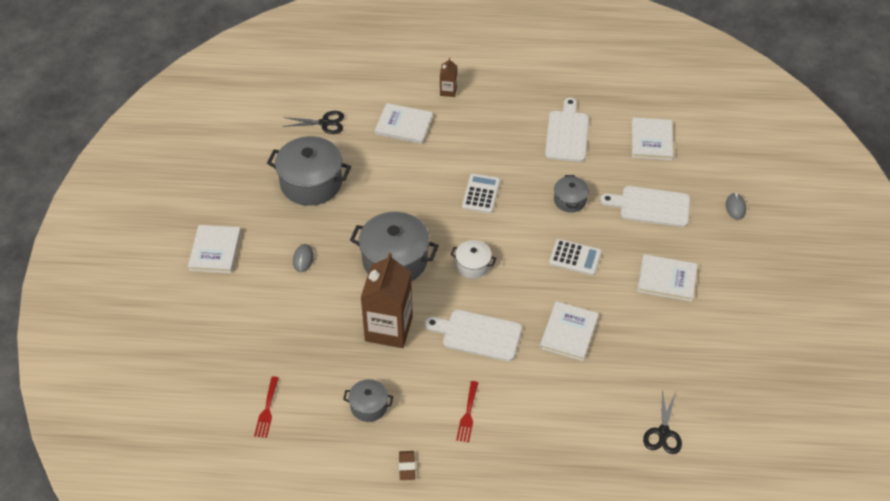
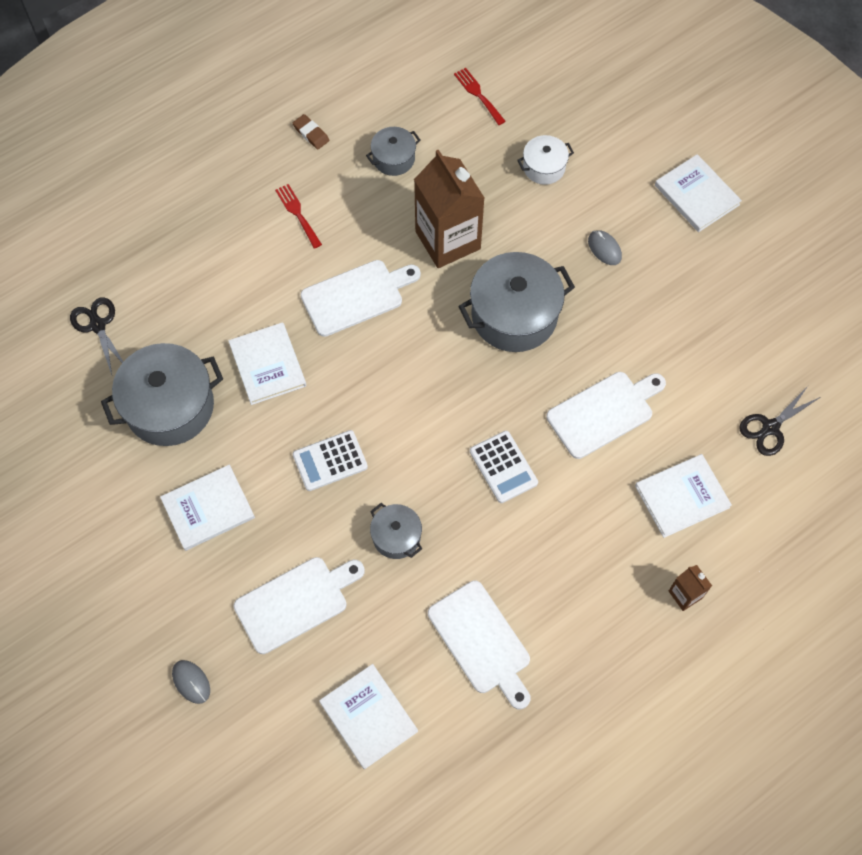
camera: 140 degrees right, 15 degrees up
(311, 183) = (695, 339): grey pot -> grey pot (170, 406)
(400, 183) = (603, 412): none -> white cutting board
(473, 265) = (430, 369): white pot -> white pot (544, 167)

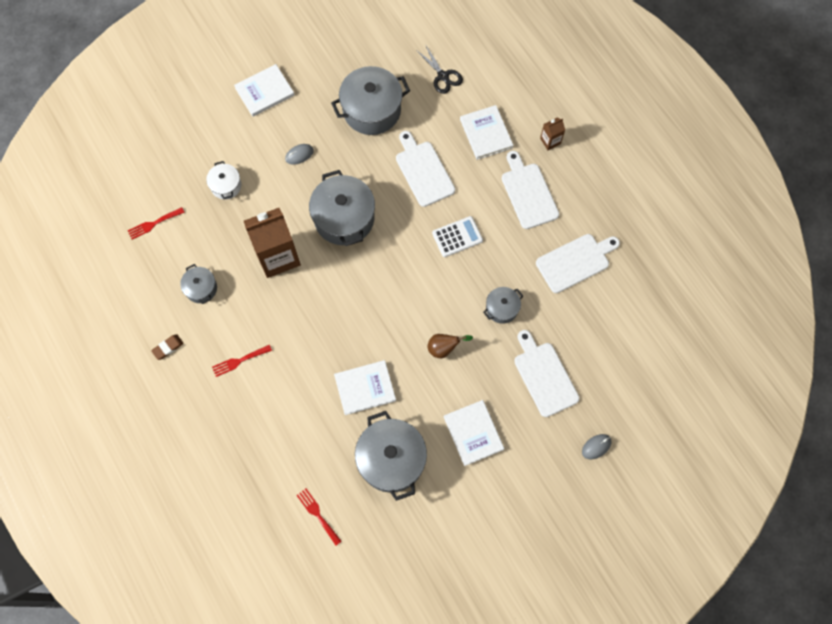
camera: 85 degrees left, 5 degrees up
(98, 325) = (317, 514): black scissors -> red fork
(330, 461) = (444, 348): white calculator -> brown pear
(356, 296) = (316, 322): white cutting board -> white cutting board (528, 193)
(368, 716) = (622, 334): white book -> none
(693, 334) = (372, 110): none -> grey pot

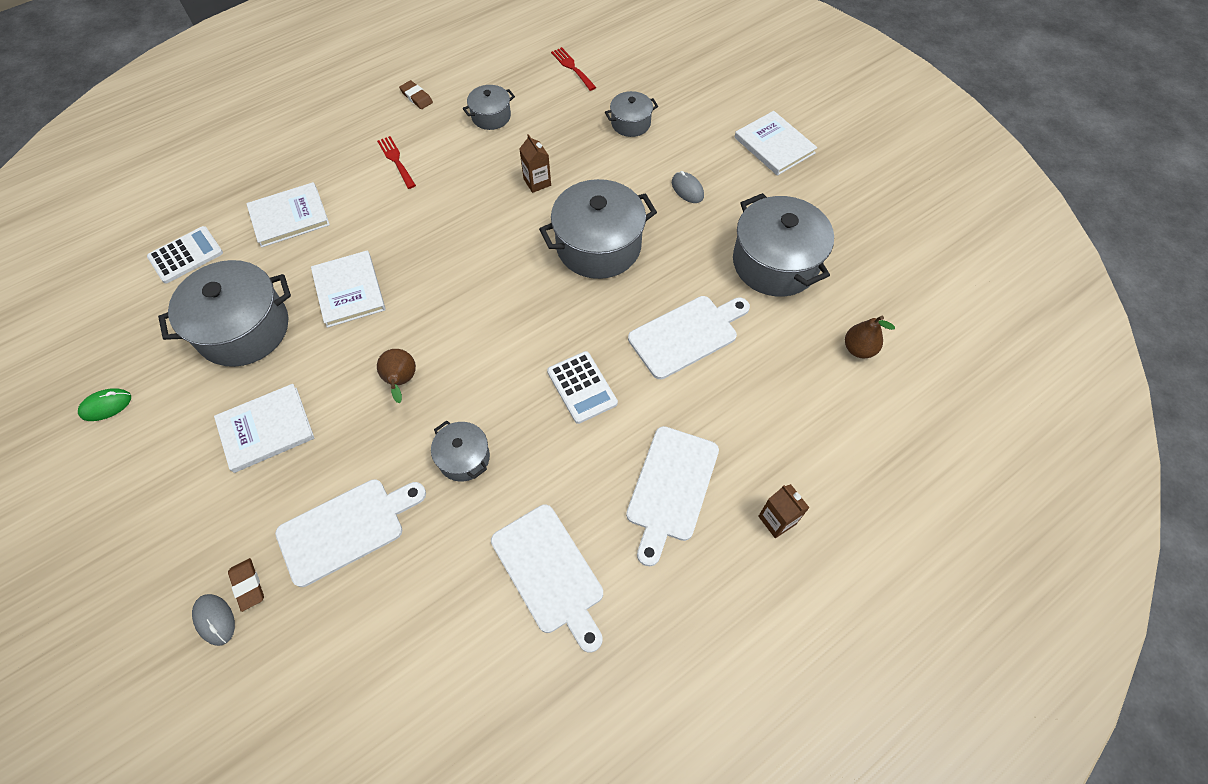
camera: 85 degrees right, 10 degrees down
(226, 186) = (630, 123): white pot -> grey pot
(278, 256) = (537, 182): brown carton -> brown carton, size x0.45
(317, 514) = (186, 255): red fork -> white calculator
(443, 76) = (858, 349): black scissors -> brown pear
(447, 546) = (106, 406): none -> green mouse
(486, 133) = (770, 417): white book -> white book (289, 217)
(528, 193) = (671, 488): white cutting board -> white cutting board turned 135 degrees clockwise
(576, 430) = (248, 585): none -> brown eraser

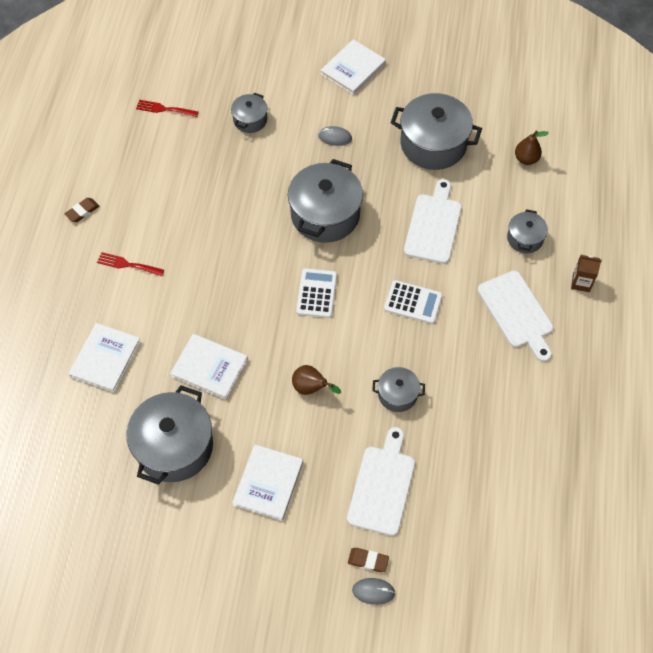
camera: 45 degrees left, 0 degrees up
(106, 406) = (151, 563): green mouse -> none
(186, 255) = (69, 441): white calculator -> white calculator (316, 293)
(416, 97) = (82, 211): brown eraser -> brown eraser turned 45 degrees counterclockwise
(491, 116) = (153, 185): grey pot -> grey pot (525, 238)
(537, 182) = (239, 205): brown carton -> none
(550, 572) = (508, 406): white cutting board -> none
(774, 145) = (353, 69): white book -> white book turned 60 degrees counterclockwise

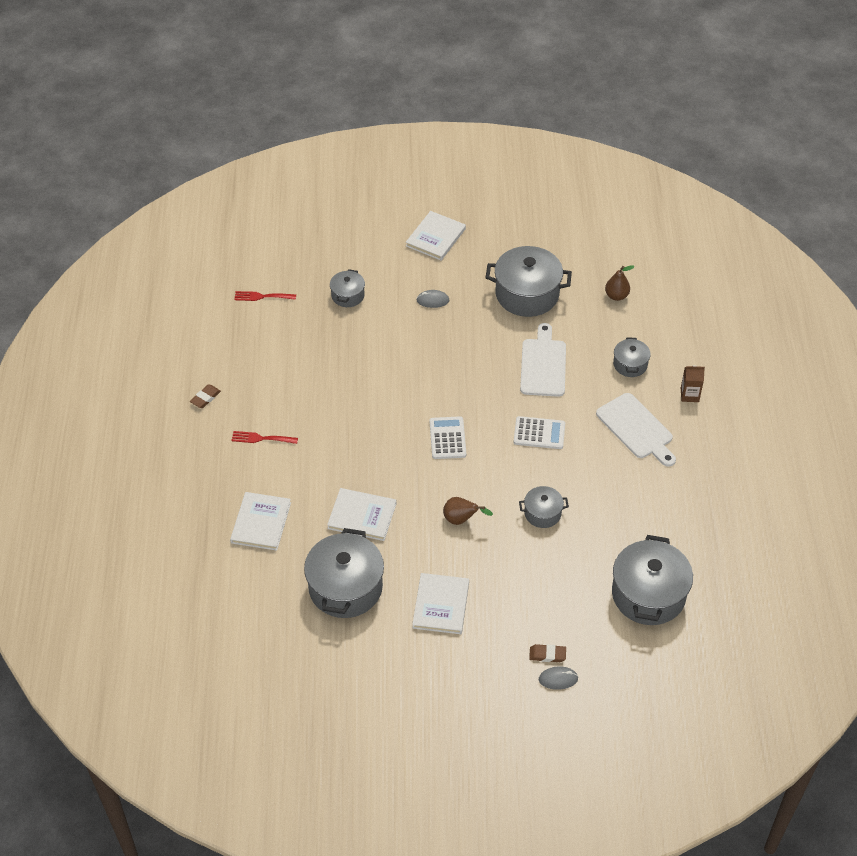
camera: 10 degrees left, 10 degrees down
(325, 214) = (439, 369): grey pot -> grey pot (648, 594)
(382, 486) = (546, 591): white cutting board -> none

